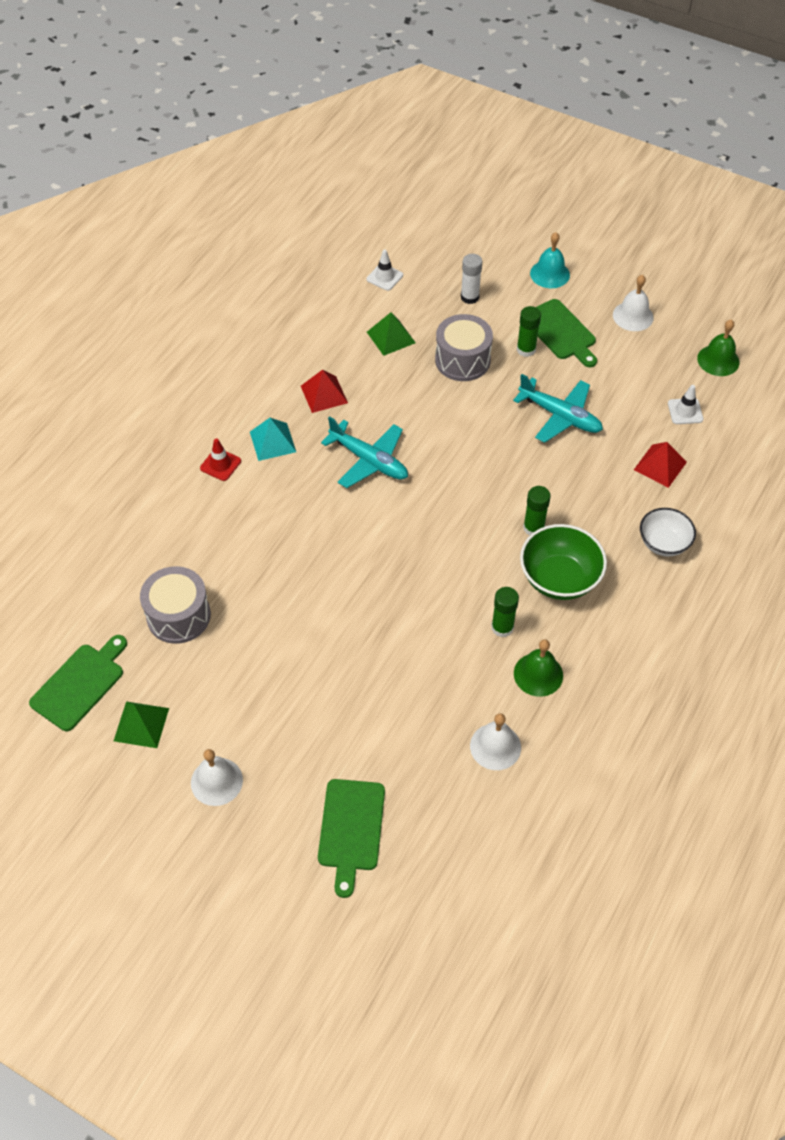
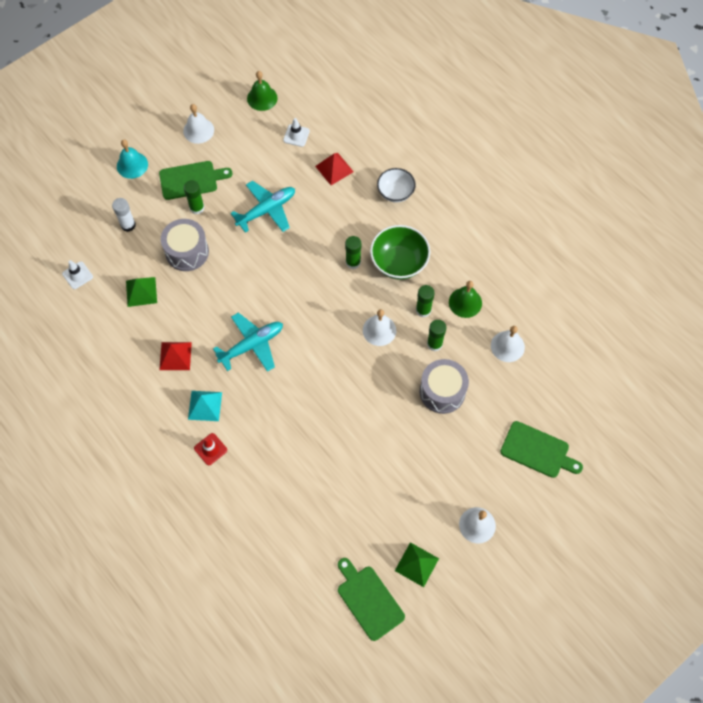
camera: 70 degrees left, 10 degrees up
(178, 615) = (336, 515): grey drum -> grey drum (442, 392)
(449, 586) = (379, 330): none -> white bell
(458, 655) = (434, 344): none -> green glue stick

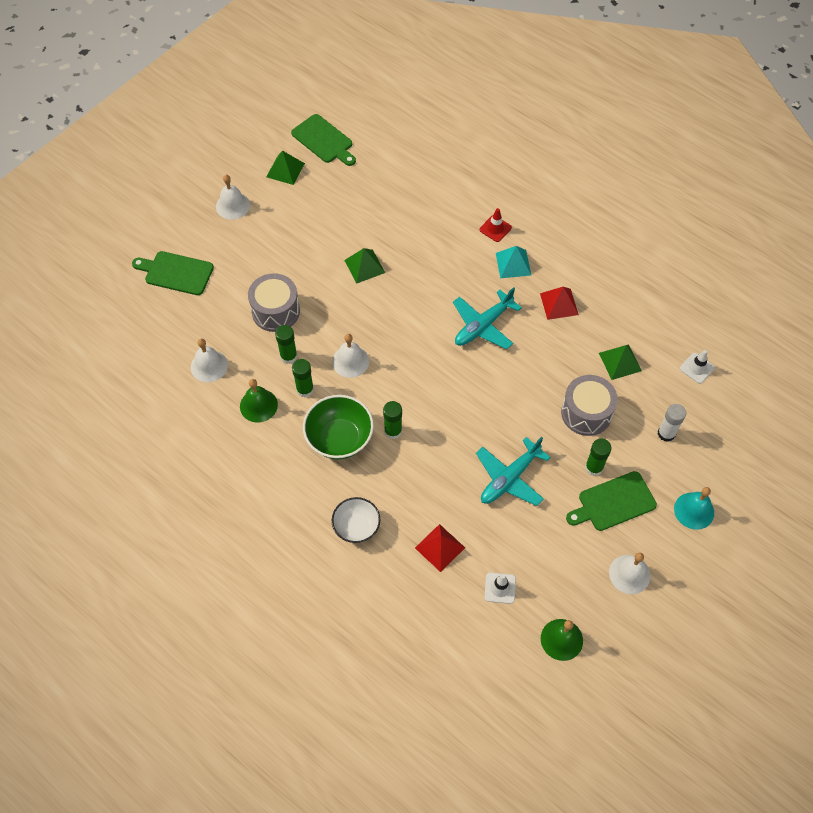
camera: 170 degrees right, 5 degrees down
(350, 427) = (364, 266): none -> green pyramid

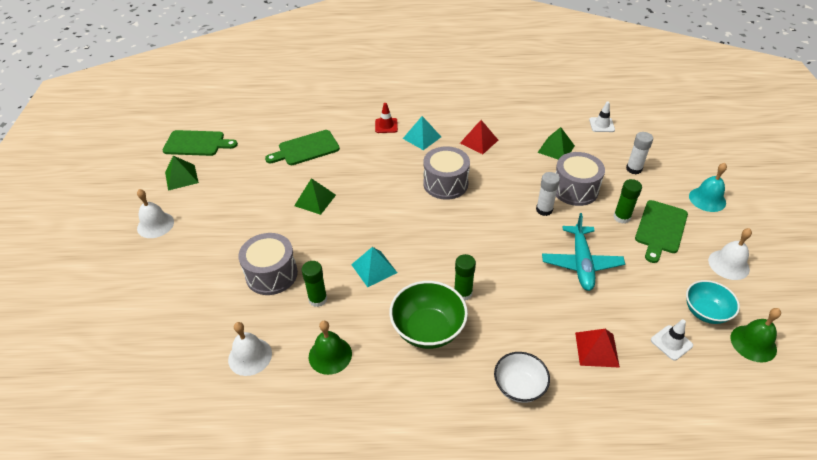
camera: 40 degrees left, 15 degrees down
(176, 273) = (144, 304): green cutting board -> green cutting board (306, 149)
(305, 389) = (358, 314): green glue stick -> none
(350, 361) = (374, 268): white bell -> turquoise pyramid
(483, 326) = (445, 183): turquoise plane -> grey drum
(536, 411) = (544, 210): none -> white glue stick
(557, 590) = (705, 312): none -> turquoise bowl

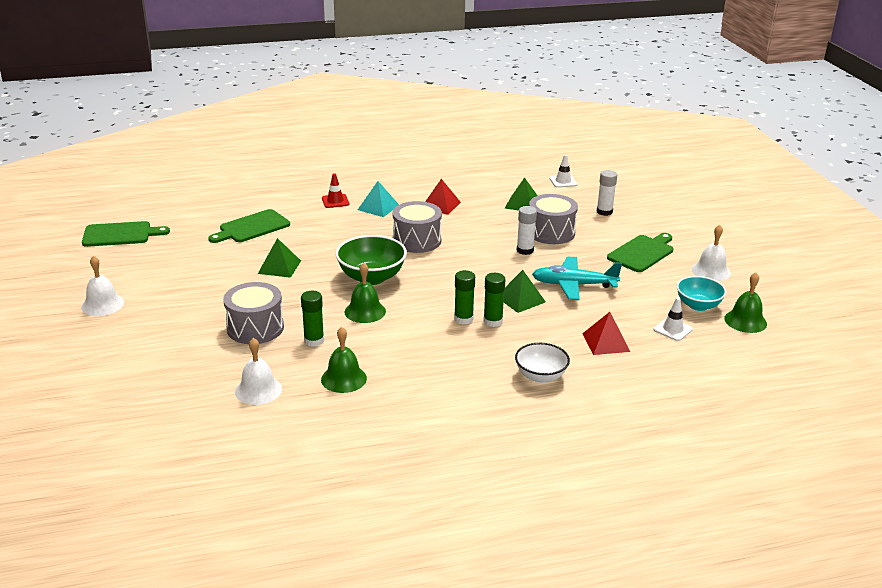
camera: 15 degrees left, 15 degrees down
(181, 177) = (115, 263): green pyramid -> green pyramid (520, 299)
(374, 268) = (365, 311): turquoise pyramid -> green bell
(428, 329) = (437, 348): green bowl -> green bowl (371, 277)
(581, 263) = (573, 285): turquoise plane -> turquoise plane turned 105 degrees clockwise
(621, 217) = (602, 248): green glue stick -> green glue stick (493, 321)
(660, 229) = (642, 253): green cutting board -> green cutting board turned 150 degrees counterclockwise
(707, 199) = (680, 227): turquoise bell -> none

